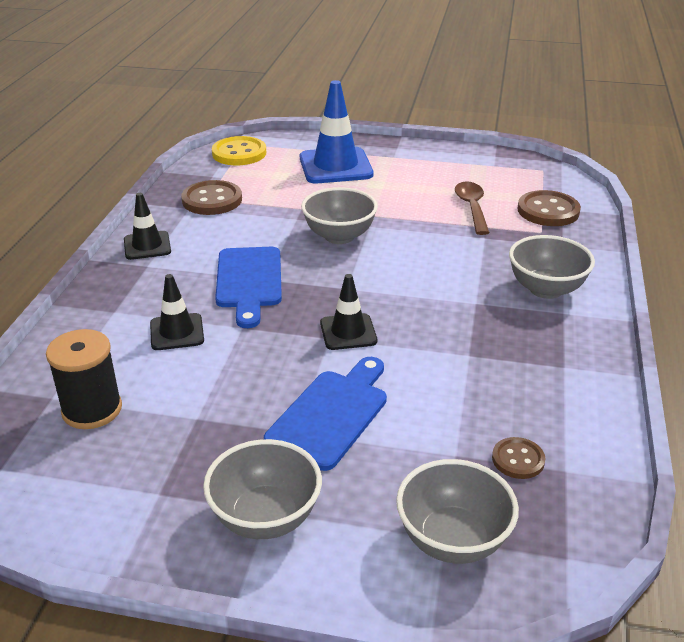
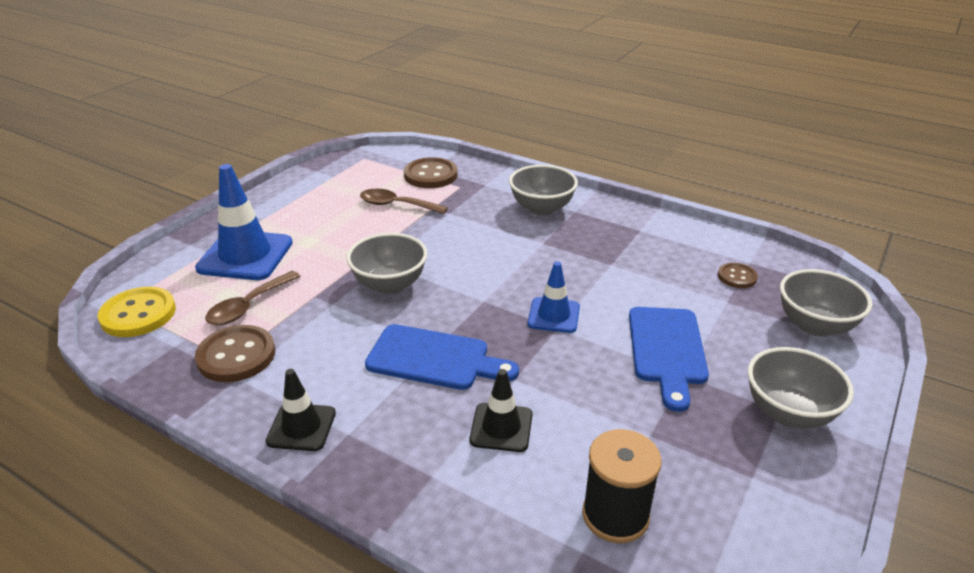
camera: 70 degrees left, 0 degrees up
(272, 187) = (249, 306): none -> brown spoon
(331, 415) = (666, 350): blue cutting board -> blue cutting board turned 135 degrees counterclockwise
(348, 332) = (553, 315): black traffic cone -> blue traffic cone

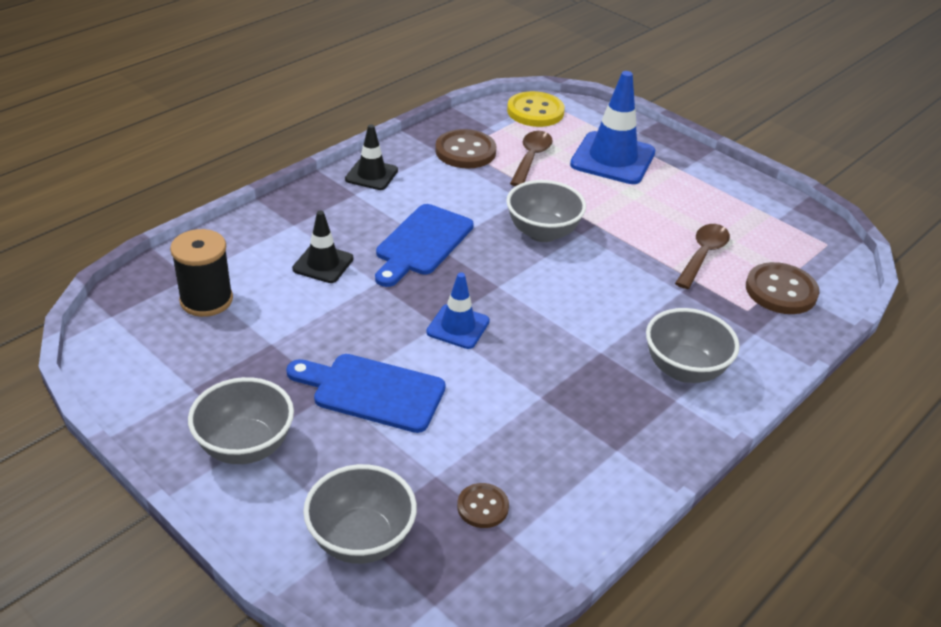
camera: 100 degrees right, 5 degrees up
(249, 306) = (531, 158): brown spoon -> brown spoon turned 60 degrees clockwise

